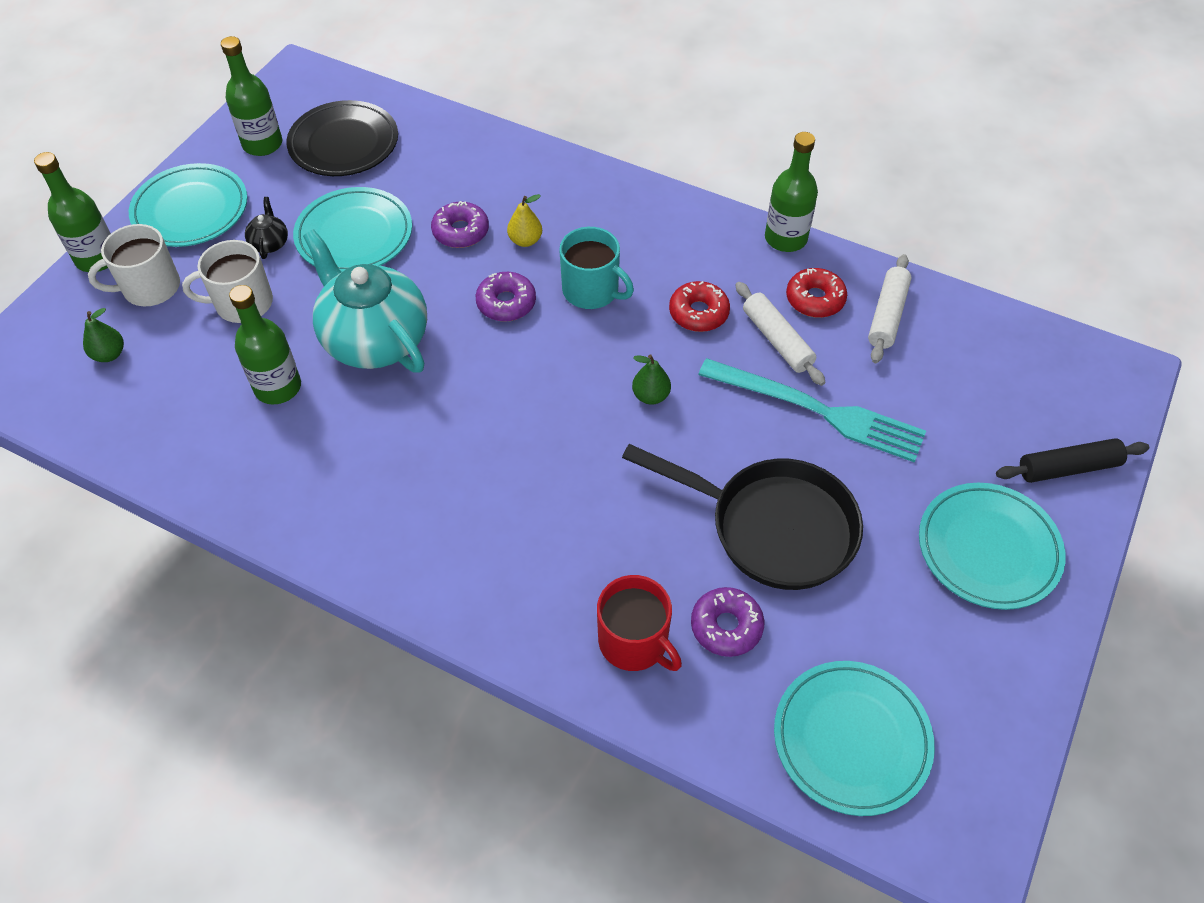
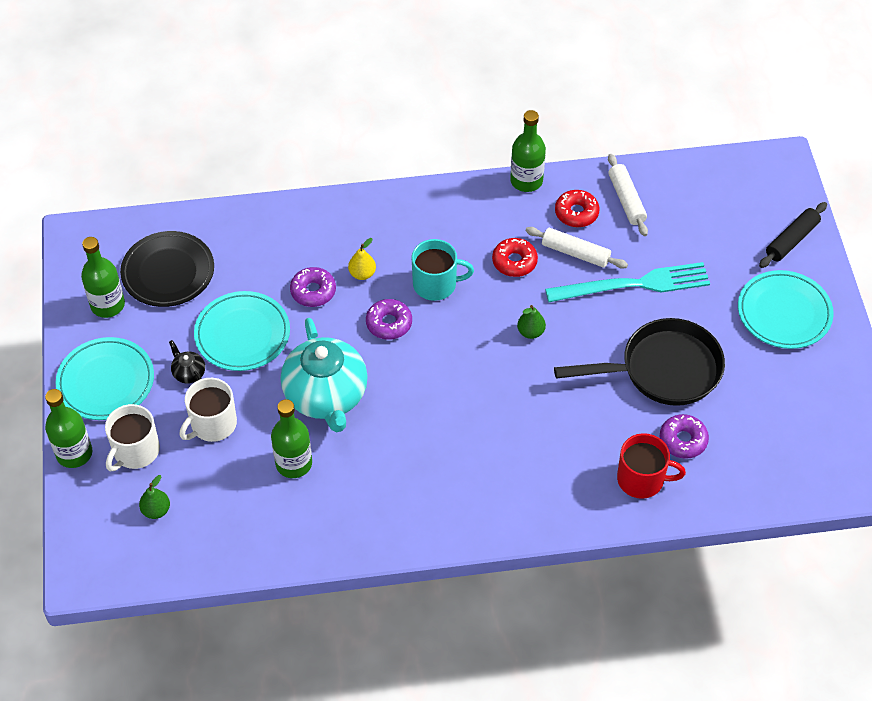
camera: 35 degrees left, 0 degrees up
(374, 339) = (326, 396): turquoise teapot -> turquoise teapot turned 120 degrees counterclockwise
(851, 739) = (791, 458): turquoise plate -> none

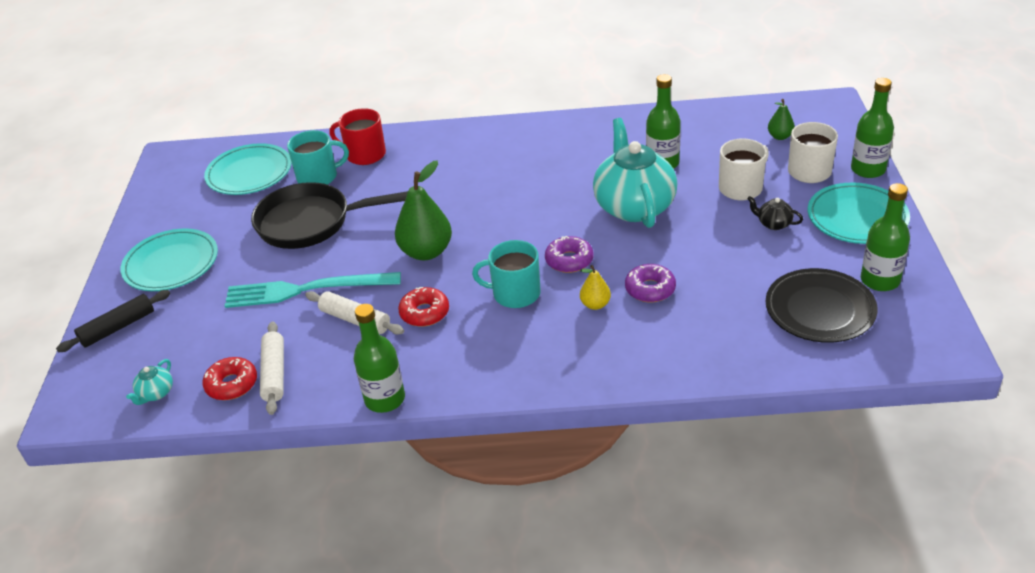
camera: 170 degrees left, 15 degrees down
(188, 373) = (773, 224): black teapot -> black teapot turned 150 degrees clockwise
(242, 334) = (723, 253): turquoise plate -> turquoise plate (249, 173)
(530, 332) = (426, 252): green pear -> green pear, size x1.96
(576, 213) = (338, 361): red donut -> red donut (232, 384)
(683, 440) = (318, 177): purple donut -> turquoise mug
(718, 179) = (156, 393): none -> turquoise teapot

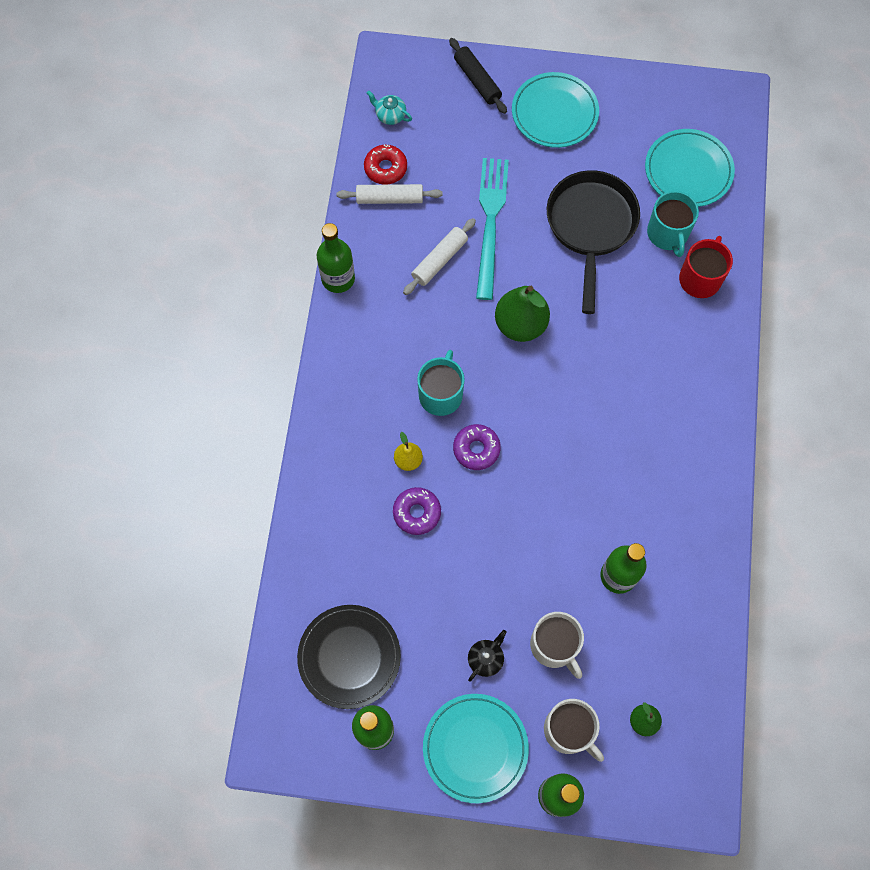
camera: 95 degrees right, 30 degrees up
(424, 313) = (434, 316): red donut -> none
(634, 206) = (547, 528): turquoise teapot -> none

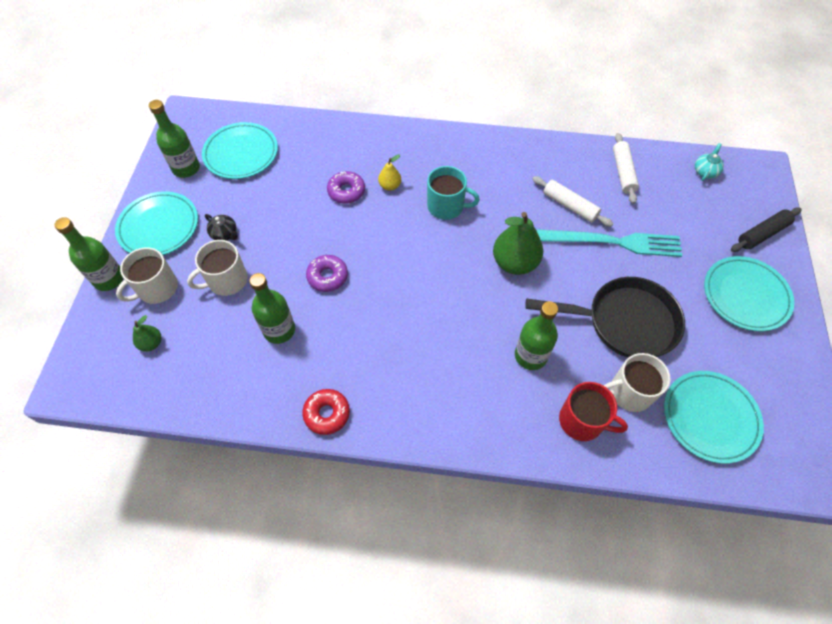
camera: 90 degrees right, 10 degrees down
(338, 278) = (543, 141): green bottle -> green bottle (530, 356)
(349, 657) = (241, 153): black plate -> turquoise plate
(385, 168) = (652, 169): red donut -> red donut (327, 414)
(476, 449) = (398, 230): purple donut -> purple donut (327, 276)
(668, 234) = (629, 392): turquoise mug -> white mug

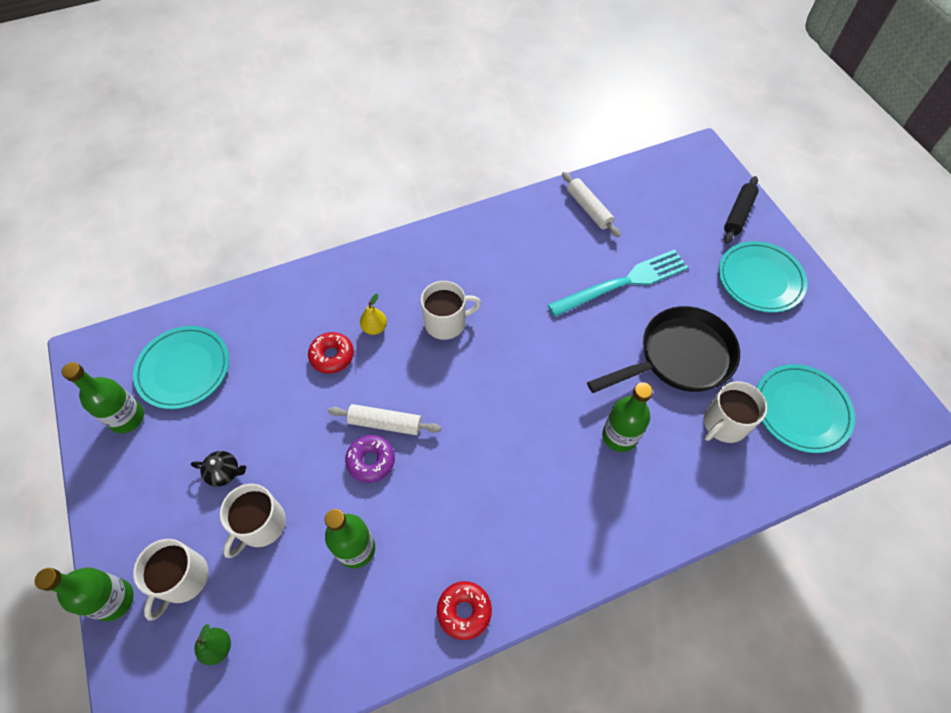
camera: 30 degrees left, 0 degrees up
(159, 227) = (137, 504): turquoise plate -> none
(346, 191) = (332, 356): purple donut -> red donut
(447, 206) = (446, 322): turquoise mug -> white mug
(515, 263) = (547, 349): green pear -> none
(569, 206) = (562, 265): white rolling pin -> white rolling pin (385, 423)
(582, 421) = (703, 475): red mug -> none
(705, 172) = (658, 176): turquoise teapot -> none

